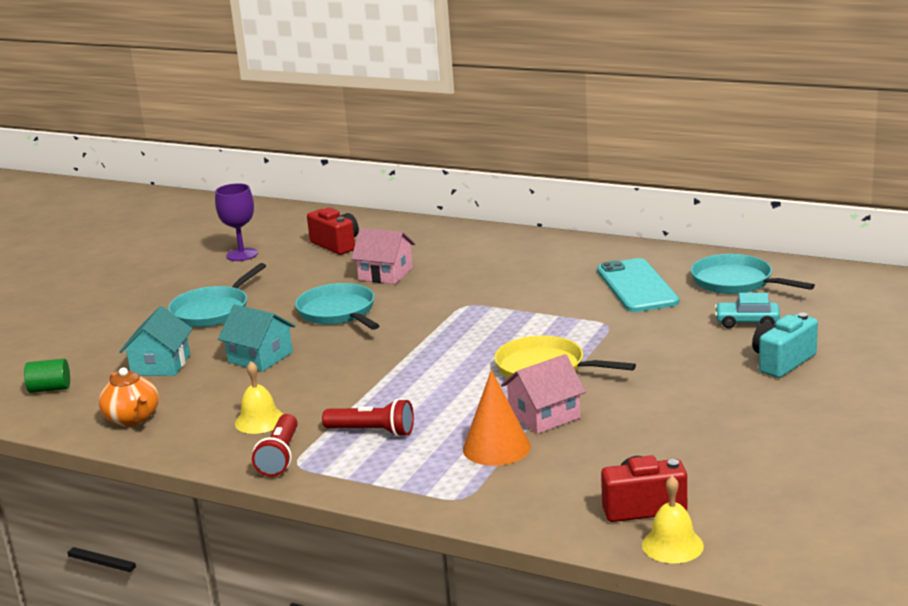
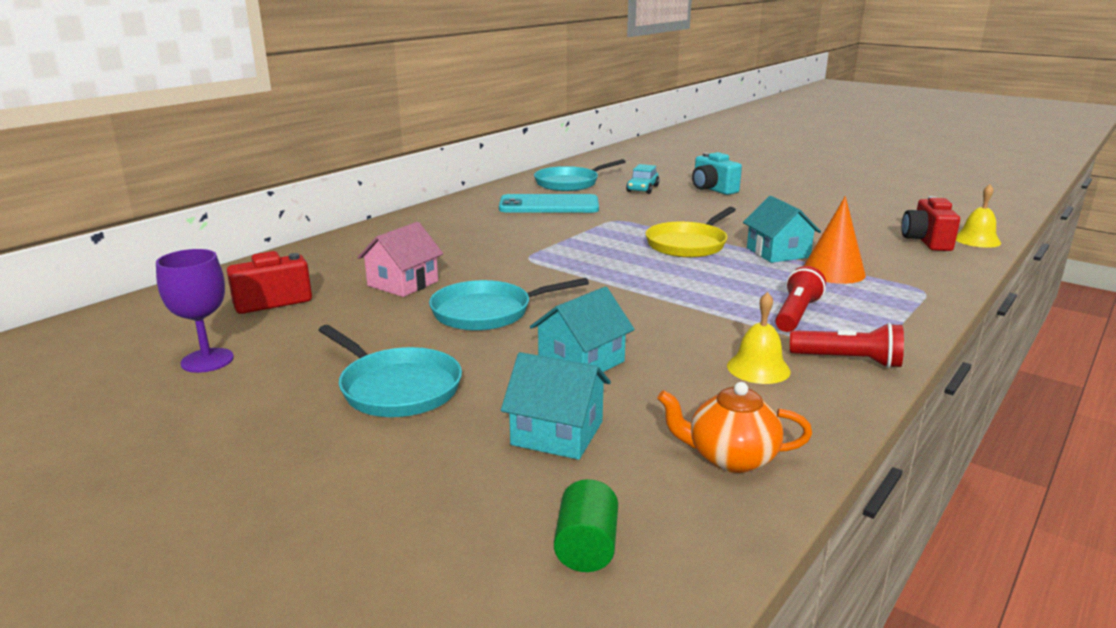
camera: 80 degrees left, 0 degrees up
(133, 419) = (730, 458): orange teapot -> orange teapot turned 150 degrees counterclockwise
(544, 416) = (778, 252): pink house -> turquoise house

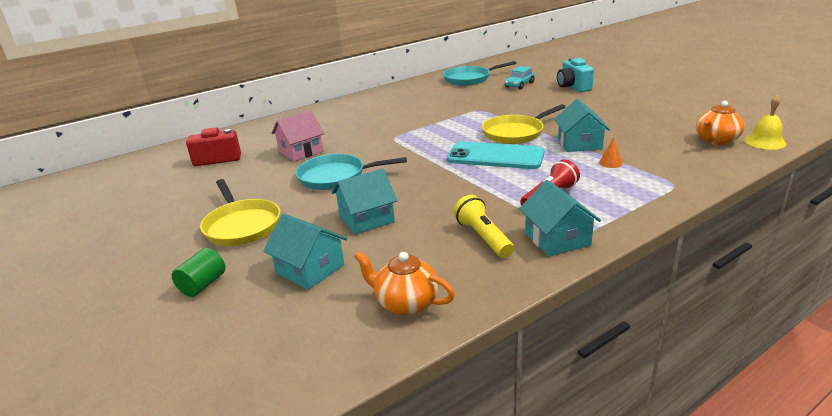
camera: 20 degrees right, 5 degrees up
(207, 360) = (156, 196): purple goblet -> none
(397, 388) = (242, 225): turquoise pan -> yellow pan
(549, 205) = (441, 96): turquoise phone -> turquoise phone (495, 156)
(586, 547) = (265, 351): green cylinder -> green cylinder (203, 285)
(758, 368) = (483, 237): yellow bell -> yellow flashlight
(833, 272) = (610, 163): orange cone -> orange cone, size x0.46
(848, 361) = (557, 239): red flashlight -> turquoise house
(926, 241) = (716, 140): red camera -> orange teapot

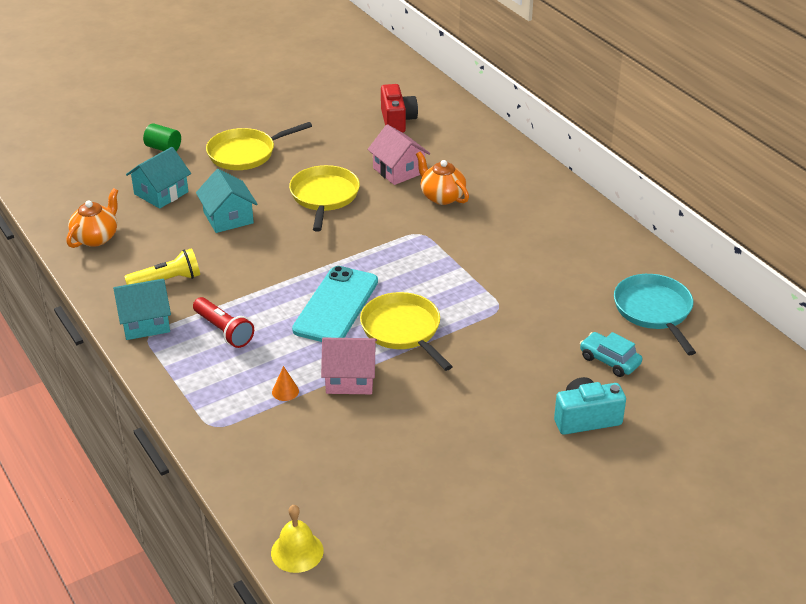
camera: 90 degrees right, 10 degrees up
(336, 177) = (324, 197): turquoise pan -> yellow pan
(579, 144) = (350, 378): turquoise house -> pink house
(716, 140) = (317, 505): orange teapot -> orange teapot (441, 196)

